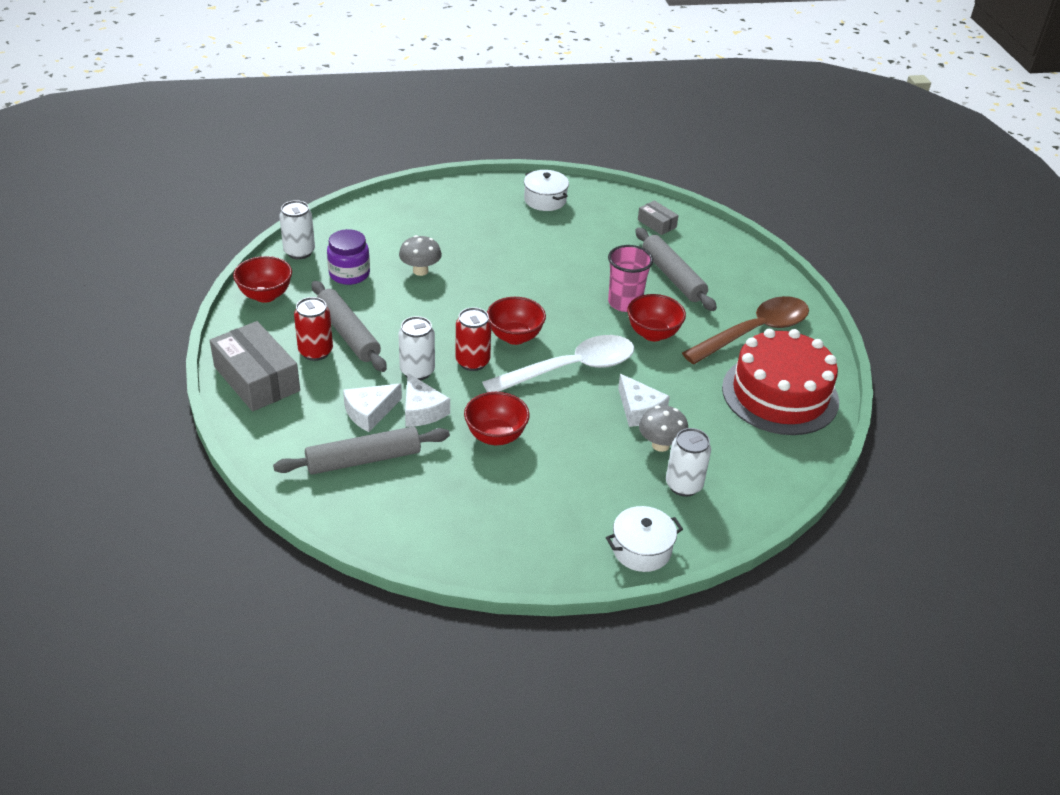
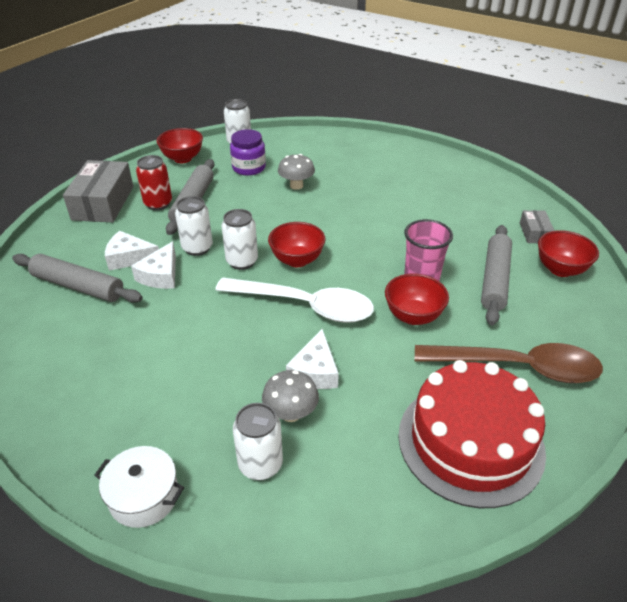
camera: 45 degrees right, 0 degrees up
(472, 362) = (242, 261): red can -> white can
(496, 436) = (179, 323): red bowl -> red bowl (560, 269)
(545, 200) = (456, 178): white pot -> none

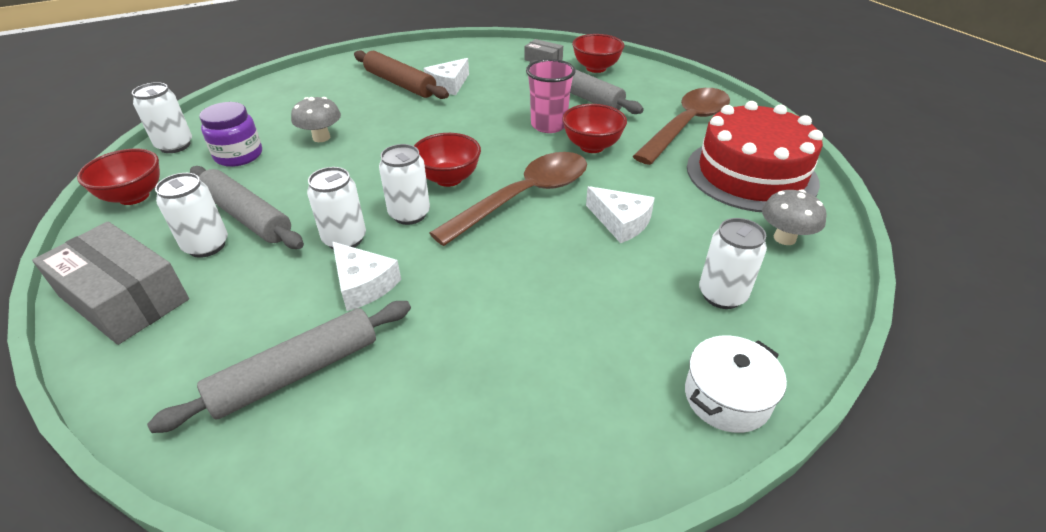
camera: 60 degrees left, 0 degrees up
(129, 258) = (293, 304): white cheese -> white cheese (449, 85)
(158, 204) = (206, 246): red can -> white can
(291, 413) = (667, 255): grey mushroom -> grey mushroom (784, 238)
(304, 306) = (523, 197): white spoon -> brown spoon
(401, 182) = (400, 84): none -> brown rolling pin

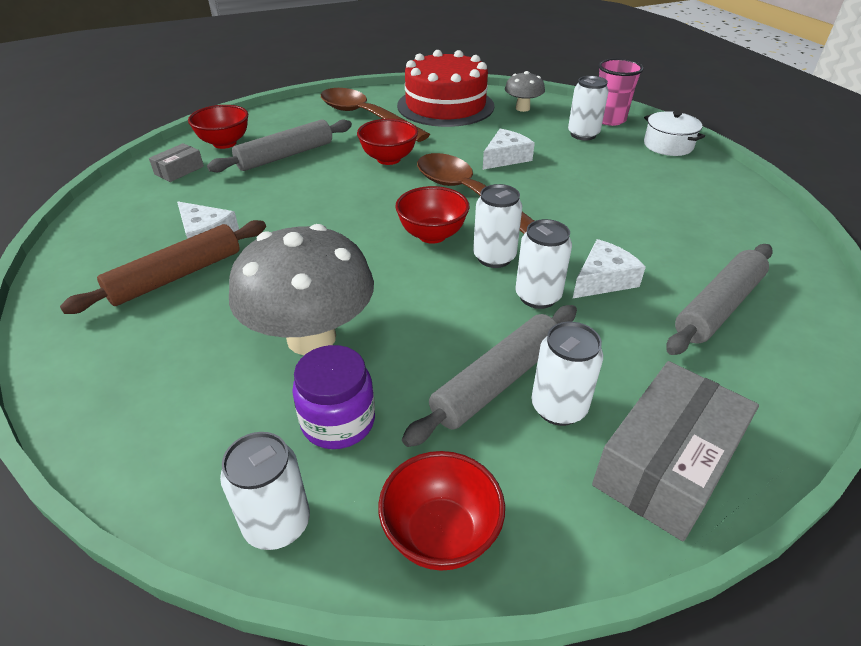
camera: 85 degrees left, 0 degrees up
(297, 373) = (718, 307): grey rolling pin -> grey rolling pin turned 75 degrees clockwise
(321, 138) = (311, 338): grey mushroom -> grey mushroom, size x1.98
(548, 125) = (341, 177): pink cup -> pink cup (609, 119)

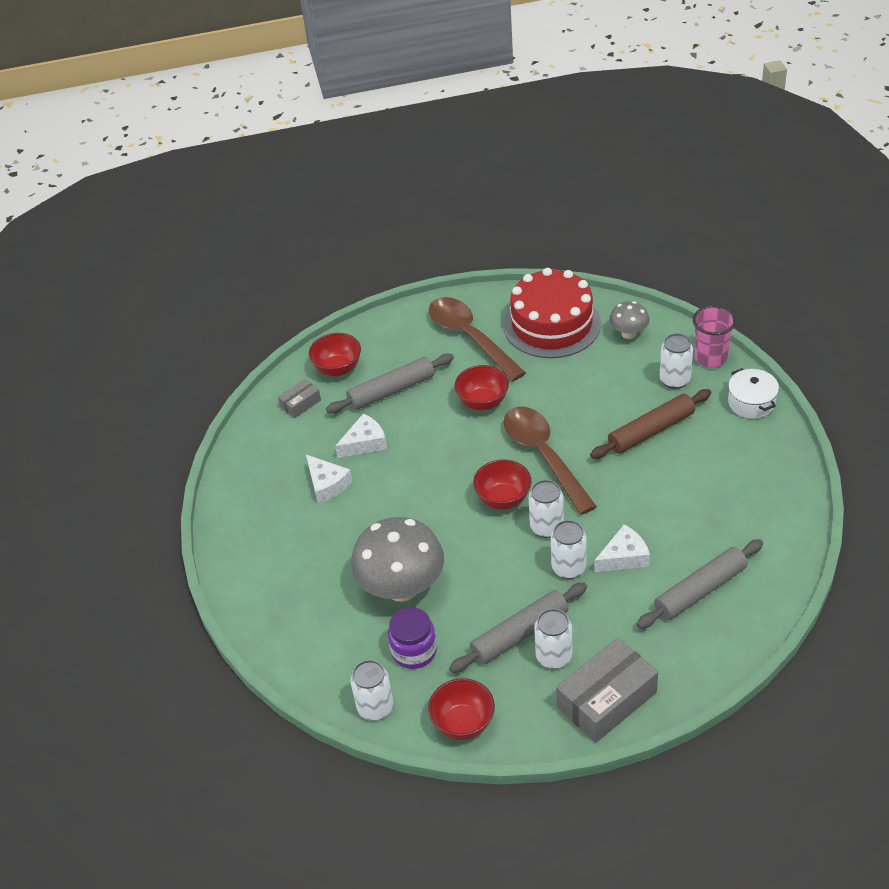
camera: 15 degrees right, 5 degrees up
(177, 276) = (308, 523): brown rolling pin -> brown rolling pin (651, 431)
(505, 158) = (589, 408): white cheese -> white cheese (364, 443)

